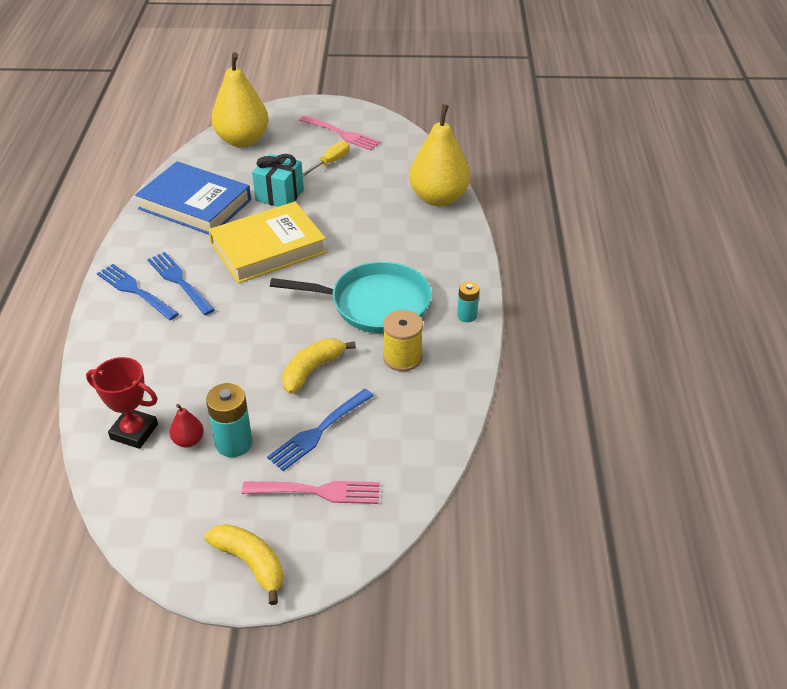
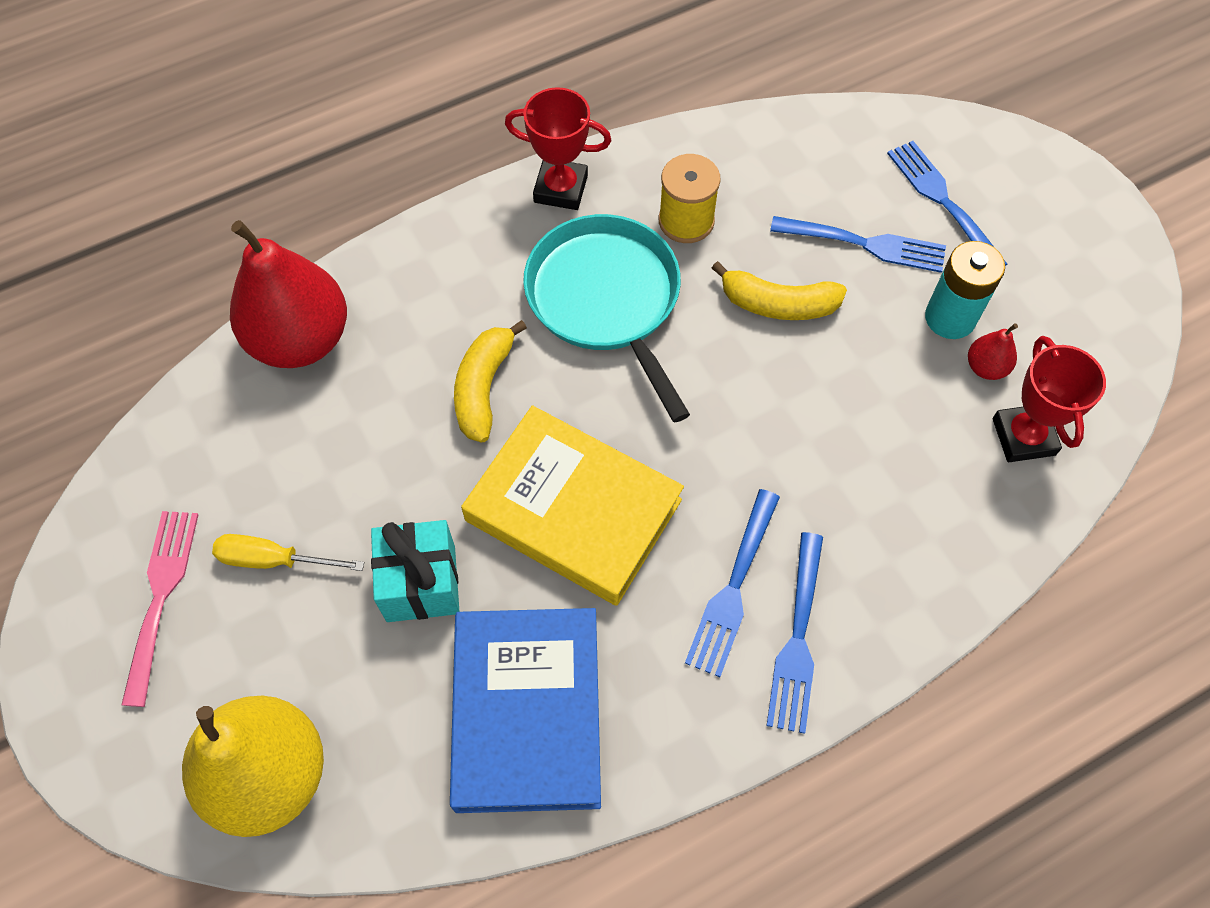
camera: 120 degrees left, 20 degrees up
(250, 563) = (1070, 210): yellow banana -> yellow banana (484, 388)
(317, 491) = (942, 201): pink fork -> blue fork
(438, 198) = (300, 339): yellow pear -> red pear
(467, 315) = (560, 189): turquoise battery -> red trophy

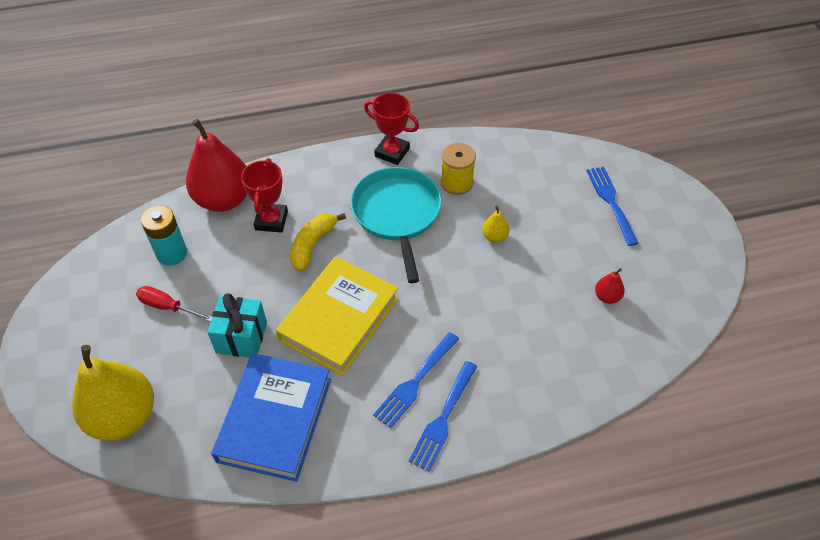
camera: 15 degrees right, 10 degrees down
(161, 596) = (102, 311): pink fork -> none
(274, 560) = (168, 307): yellow screwdriver -> red screwdriver
(573, 510) = (339, 319): yellow book -> yellow book turned 75 degrees clockwise
(778, 304) = (494, 236): yellow banana -> yellow pear
(865, 244) = (556, 216): blue fork -> none
(950, 318) = (594, 265): turquoise battery -> turquoise battery (172, 253)
(1023, 436) = (617, 340): red trophy -> red trophy (271, 220)

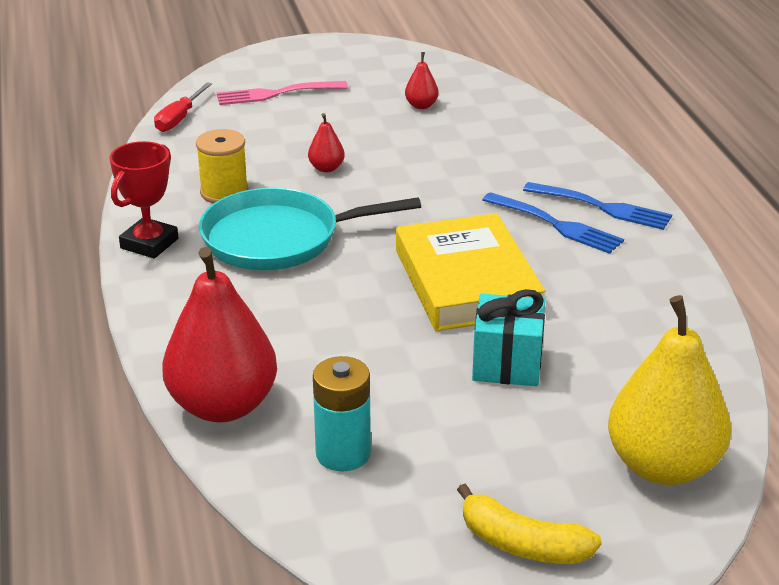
camera: 90 degrees left, 20 degrees down
(168, 307) = (456, 445): red screwdriver -> red screwdriver (179, 119)
(271, 220) = (278, 351): red trophy -> none
(275, 419) = (633, 326): blue book -> none
(313, 245) = (332, 309): yellow banana -> yellow banana (522, 544)
(339, 319) = (467, 281): yellow book -> yellow book turned 45 degrees clockwise
(494, 236) = (326, 168): yellow pear -> red pear
(611, 202) = (276, 94): blue fork -> pink fork

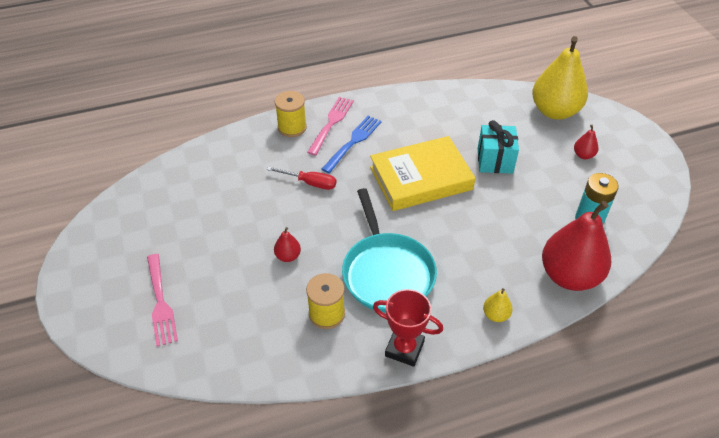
camera: 95 degrees left, 15 degrees up
(174, 322) = (495, 315): none -> yellow pear
(179, 119) = (202, 367): red screwdriver -> red screwdriver (310, 183)
(421, 106) = (191, 209): red pear -> red pear (583, 155)
(522, 544) = (623, 154): yellow banana -> none
(589, 174) = (292, 127): none -> yellow spool
(602, 207) = (331, 123): blue fork -> pink fork

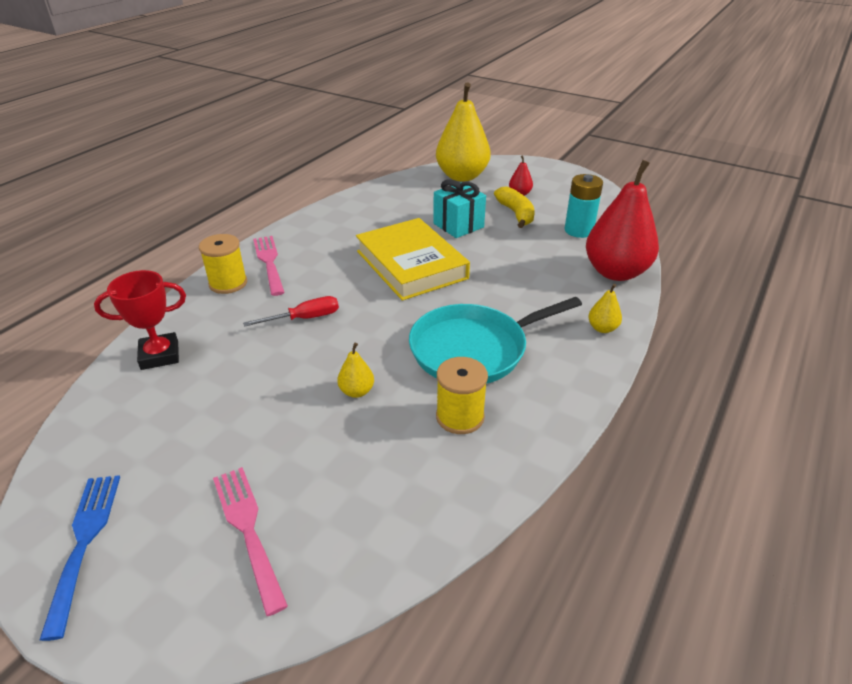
camera: 40 degrees left, 10 degrees down
(160, 302) = (248, 530): pink fork -> pink fork turned 150 degrees counterclockwise
(288, 256) = (356, 391): red pear -> yellow pear
(353, 142) = (311, 267): blue fork -> blue fork (84, 542)
(387, 273) = (473, 349): turquoise pan -> turquoise pan turned 120 degrees clockwise
(404, 349) = (567, 399): red trophy -> red trophy (160, 355)
(421, 178) = (411, 265): yellow book -> yellow book turned 60 degrees counterclockwise
(555, 174) = (516, 214): none -> yellow banana

